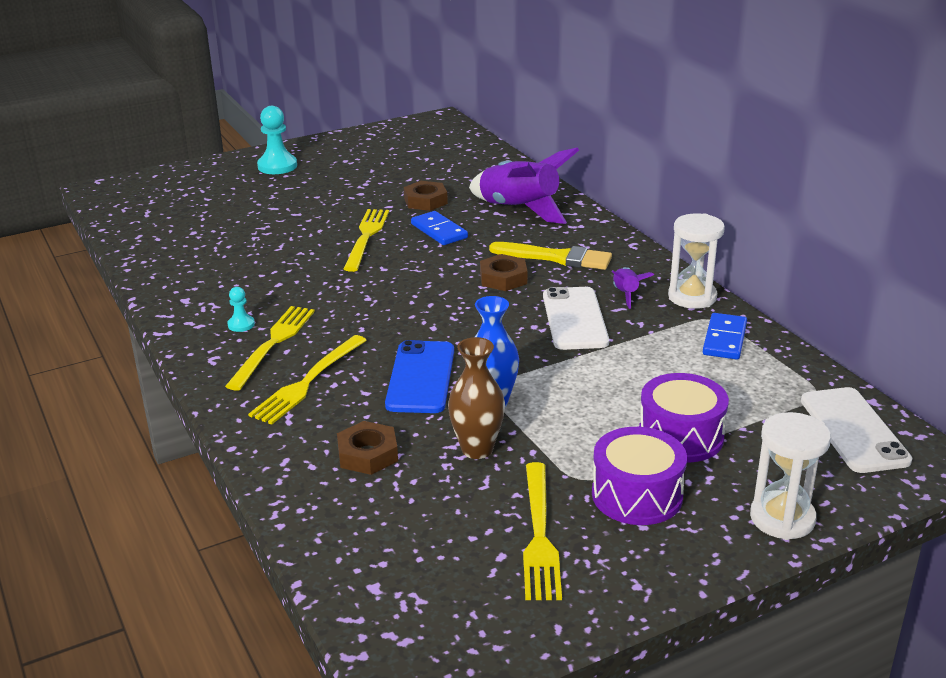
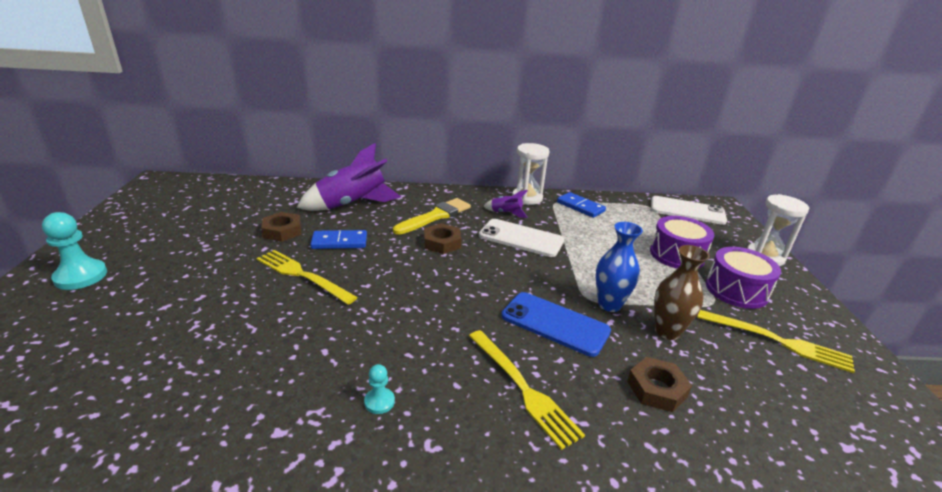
camera: 65 degrees left, 0 degrees up
(273, 344) = (437, 390): yellow fork -> none

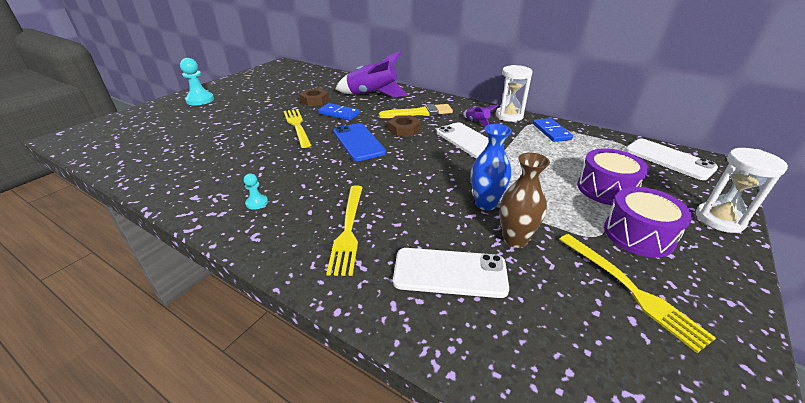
camera: 35 degrees right, 5 degrees up
(555, 324) = (422, 201): blue phone -> blue phone (358, 142)
(657, 389) = (450, 272): brown nut -> white phone

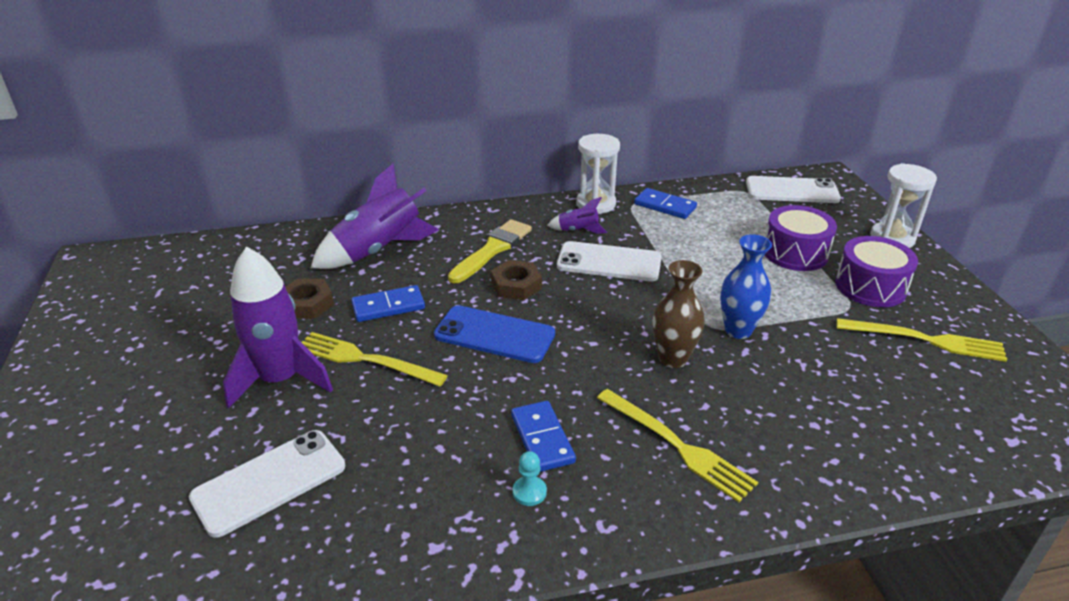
camera: 45 degrees left, 0 degrees up
(200, 100) = (79, 413): turquoise pawn -> none
(261, 118) = (280, 379): none -> purple rocket
(300, 188) = (542, 438): none -> blue domino
(450, 272) = (815, 418): white phone -> white phone (269, 482)
(515, 239) = (809, 351): brown vase -> brown vase (673, 359)

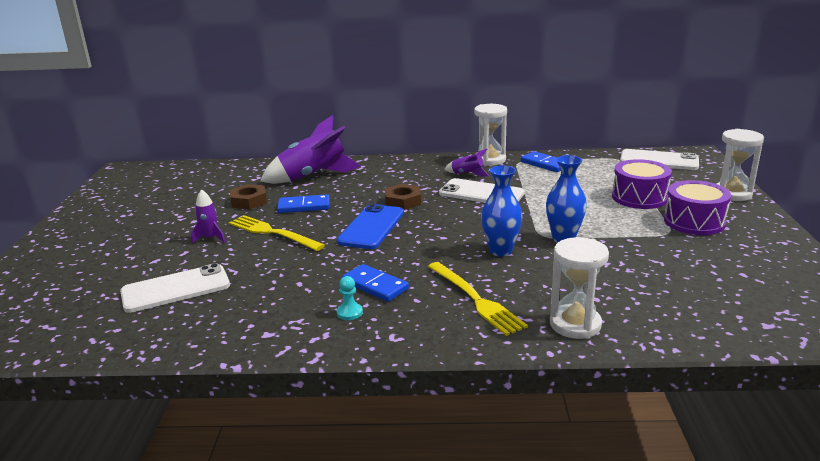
camera: 15 degrees right, 10 degrees down
(280, 379) = (210, 238): purple rocket -> purple rocket, size x0.47
(492, 250) = (396, 181): yellow brush -> none
(494, 335) = (371, 227): blue phone -> blue phone turned 75 degrees clockwise
(542, 438) = (375, 285): blue domino -> blue domino turned 45 degrees counterclockwise
(673, 359) = (500, 251): brown vase -> blue vase
(809, 471) = (575, 324): none -> white hourglass
(926, 340) = (725, 257): yellow fork -> none

